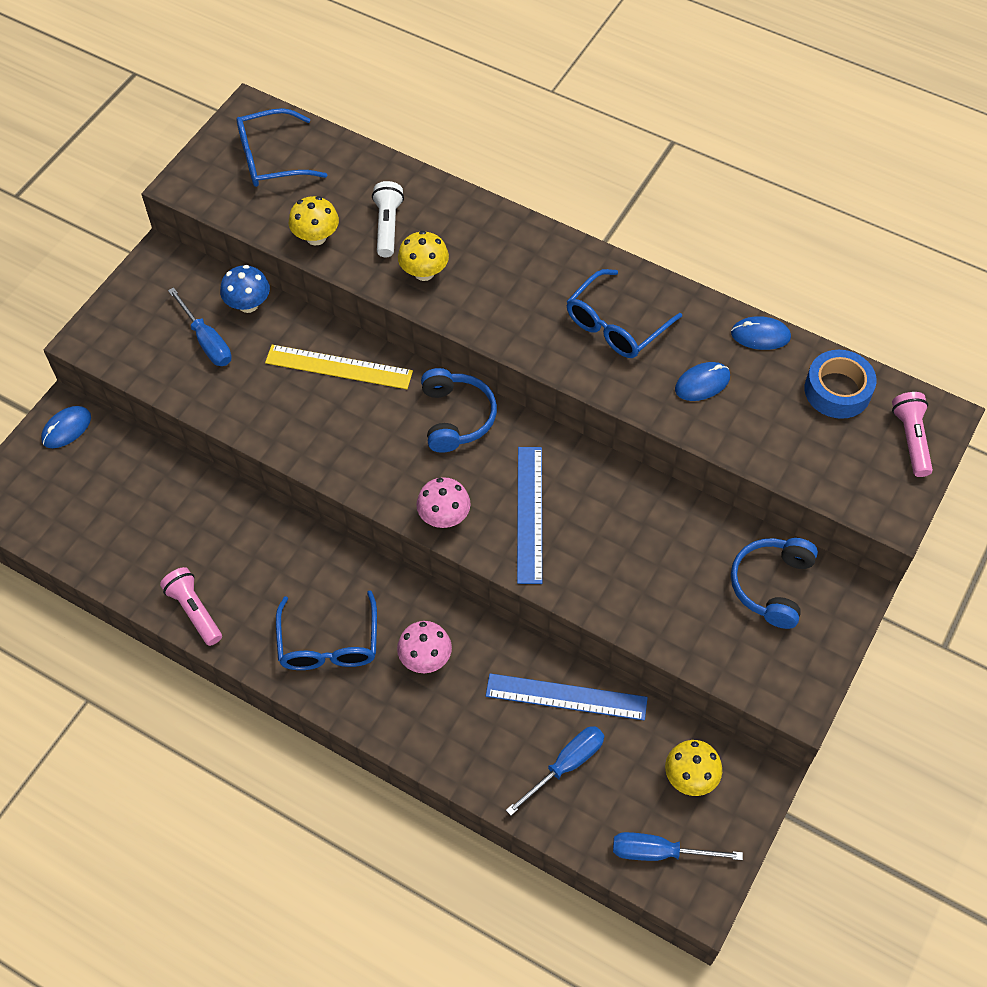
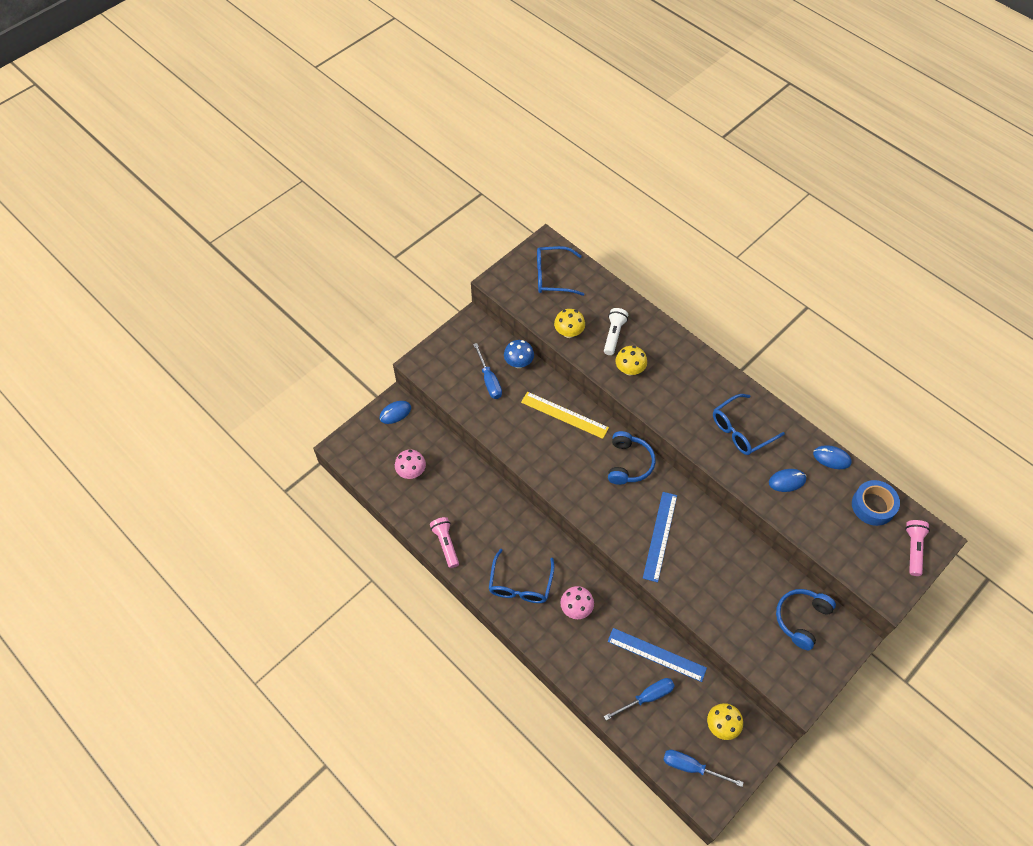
camera: 15 degrees right, 0 degrees up
(444, 517) = (607, 525): pink mushroom -> pink mushroom (411, 471)

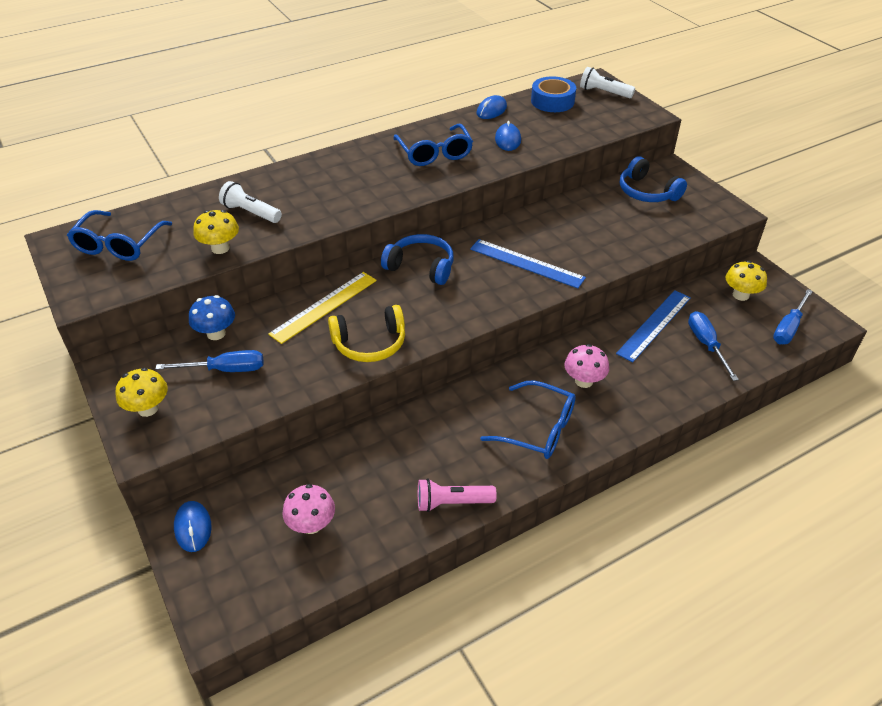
camera: 75 degrees left, 15 degrees down
(537, 453) = (370, 343): none -> yellow headphones
(629, 370) = (310, 211): yellow mushroom -> yellow mushroom (148, 408)
(913, 549) = (604, 92): pink flashlight -> white flashlight

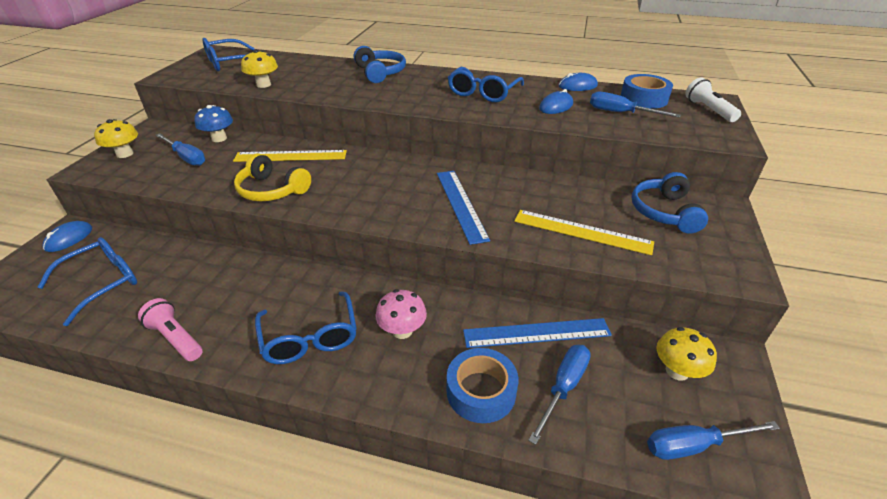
camera: 45 degrees right, 5 degrees down
(250, 213) = (313, 76): white flashlight -> none
(311, 524) = (102, 283): pink mushroom -> blue glasses
(421, 267) = (385, 166): blue headphones -> blue headphones (380, 73)
(557, 124) = (620, 113): none -> blue screwdriver
(624, 236) = (582, 231): none -> yellow ruler
(673, 379) = (481, 391): none -> blue tape

